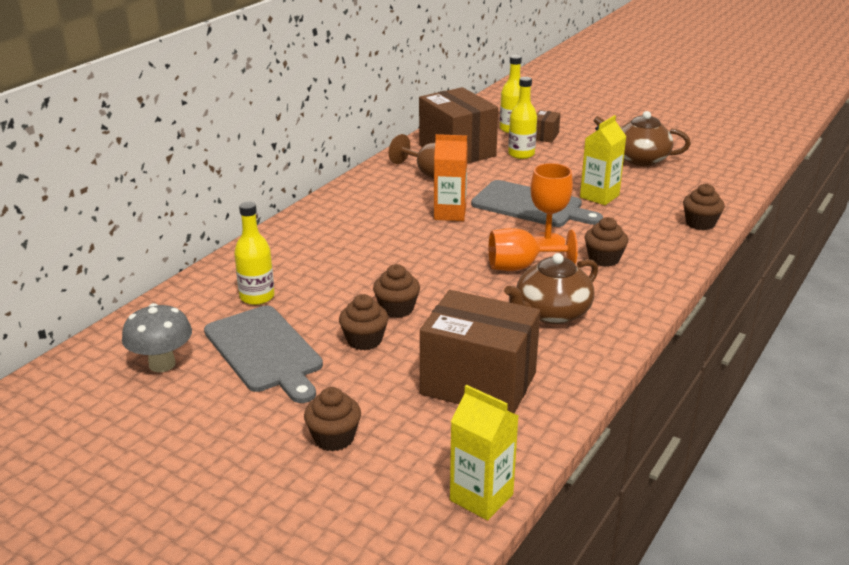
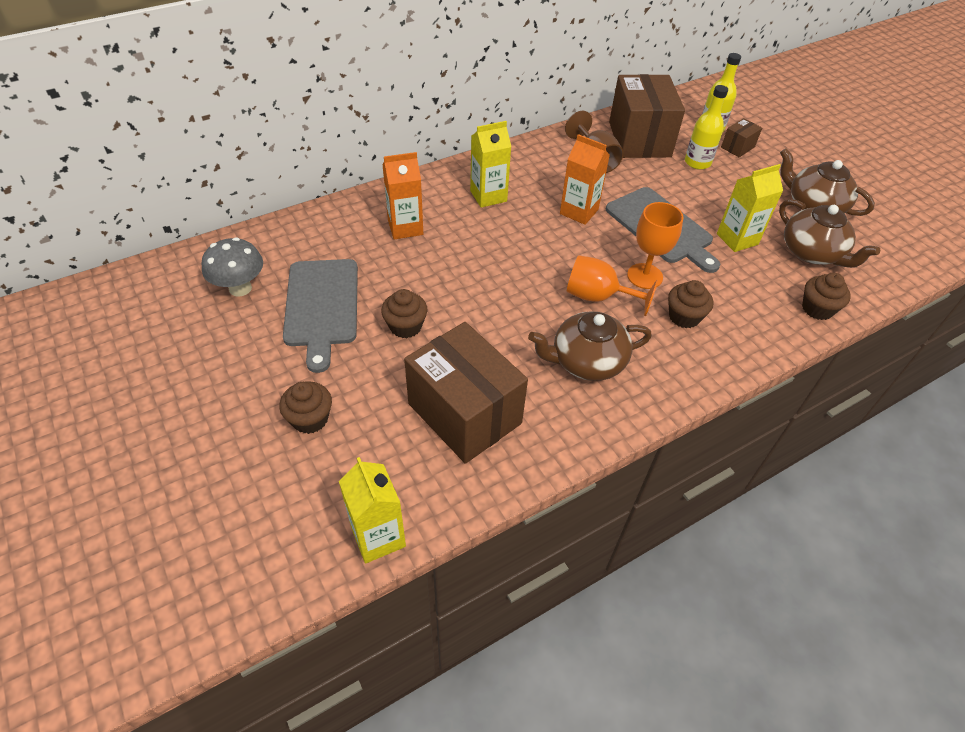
camera: 25 degrees right, 20 degrees up
(257, 297) = (355, 246): yellow bottle -> none
(295, 269) = (405, 227): none -> orange carton
(355, 224) = (488, 196): none -> yellow carton
(397, 309) = (456, 302): brown cupcake -> none
(665, 189) = (812, 253): none -> brown teapot

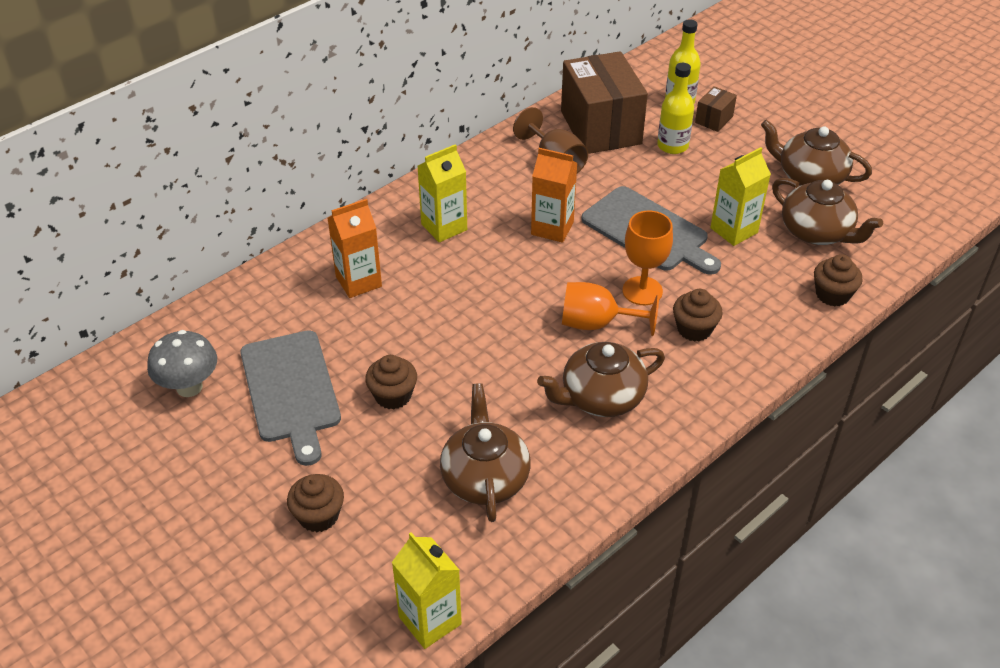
camera: 10 degrees left, 5 degrees down
(464, 413) = (485, 477): brown box -> brown teapot

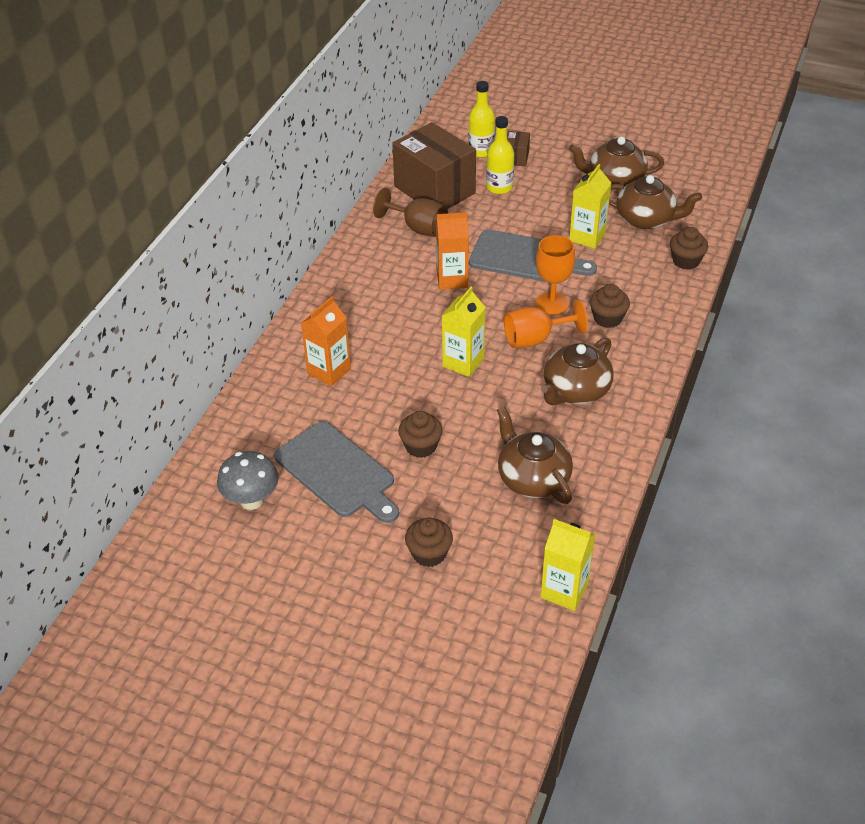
camera: 25 degrees left, 0 degrees up
(444, 227) = (366, 306): yellow carton -> yellow carton (463, 362)

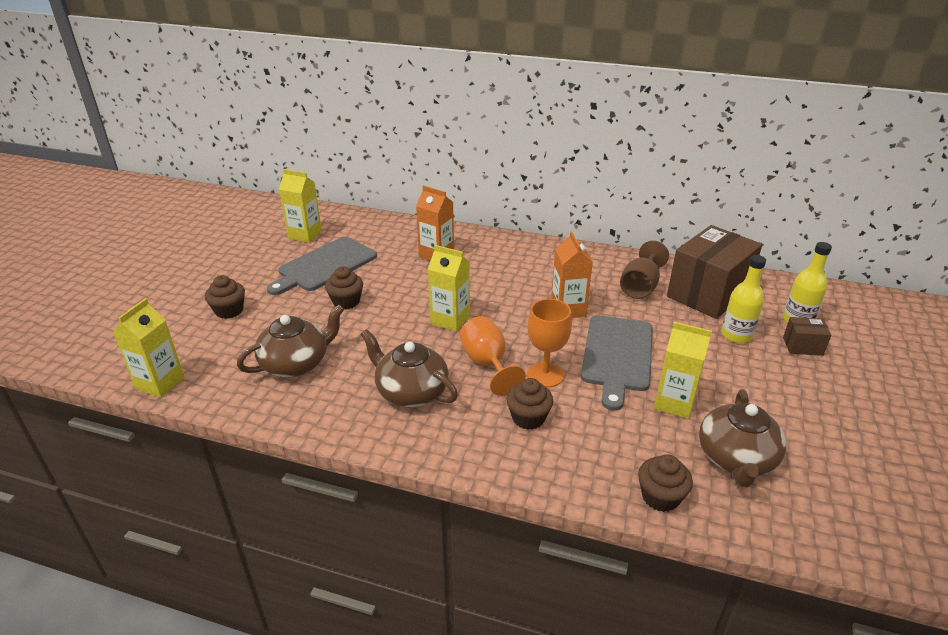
camera: 85 degrees right, 10 degrees down
(251, 500) = (305, 235): grey mushroom -> yellow carton
(614, 180) = (808, 430): brown teapot -> none

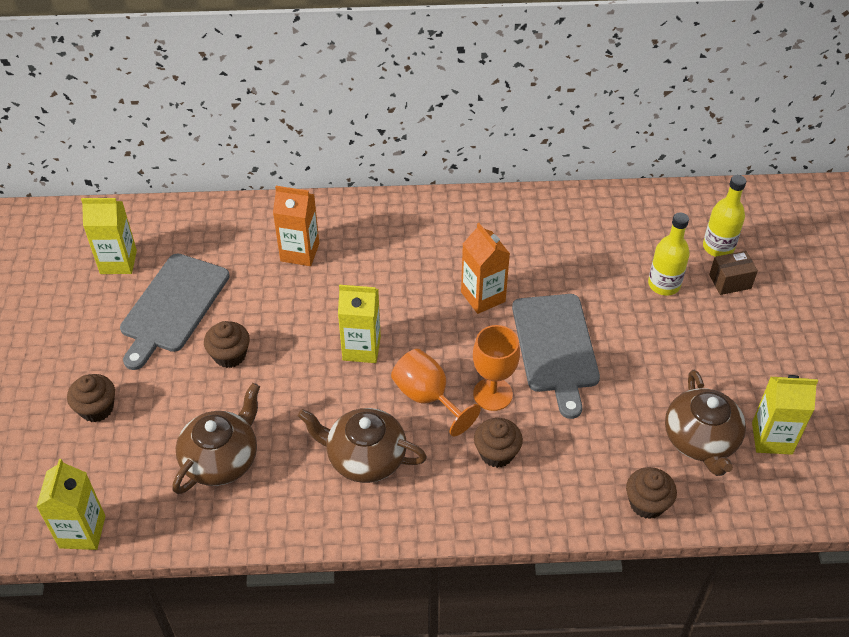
camera: 20 degrees left, 15 degrees up
(640, 287) = (548, 241): brown goblet -> none
(674, 403) = (628, 392): yellow carton -> yellow carton (772, 438)
(708, 293) = (621, 232): brown box -> none

